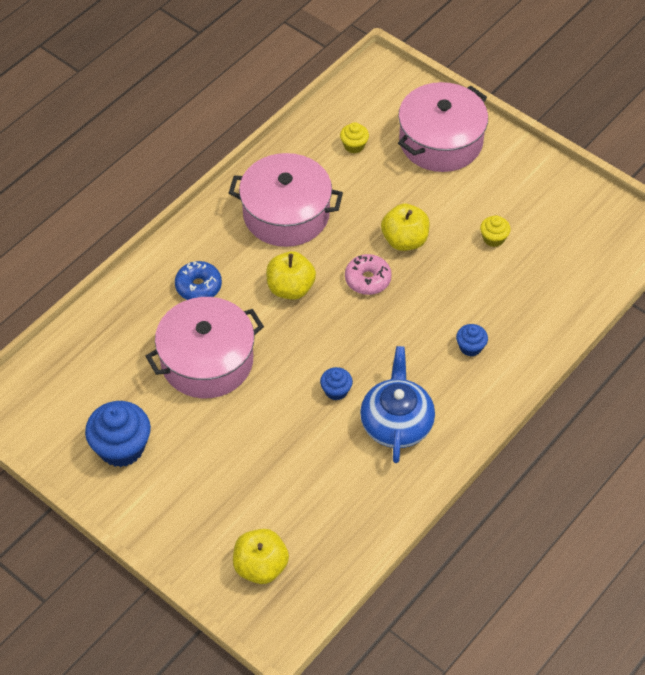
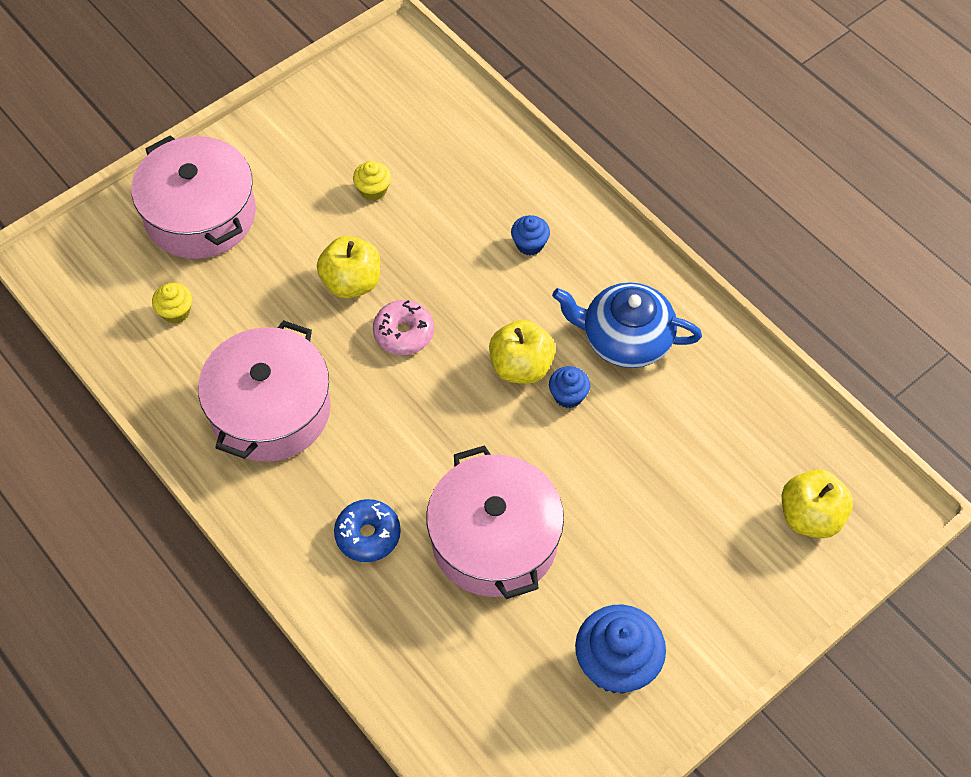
camera: 80 degrees left, 5 degrees up
(290, 288) = (397, 423): yellow apple -> yellow apple (521, 367)

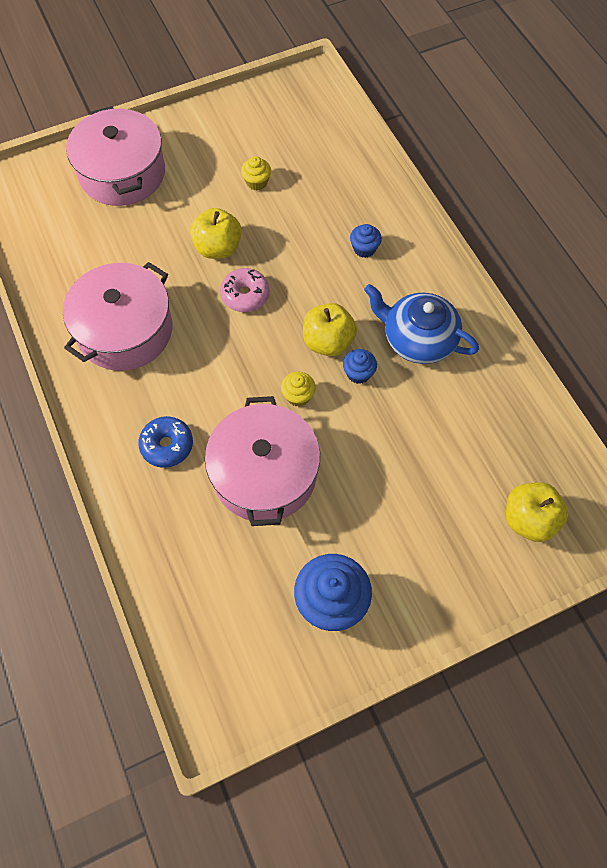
camera: 15 degrees right, 5 degrees up
(176, 312) = (80, 241): yellow cupcake -> yellow cupcake (298, 396)

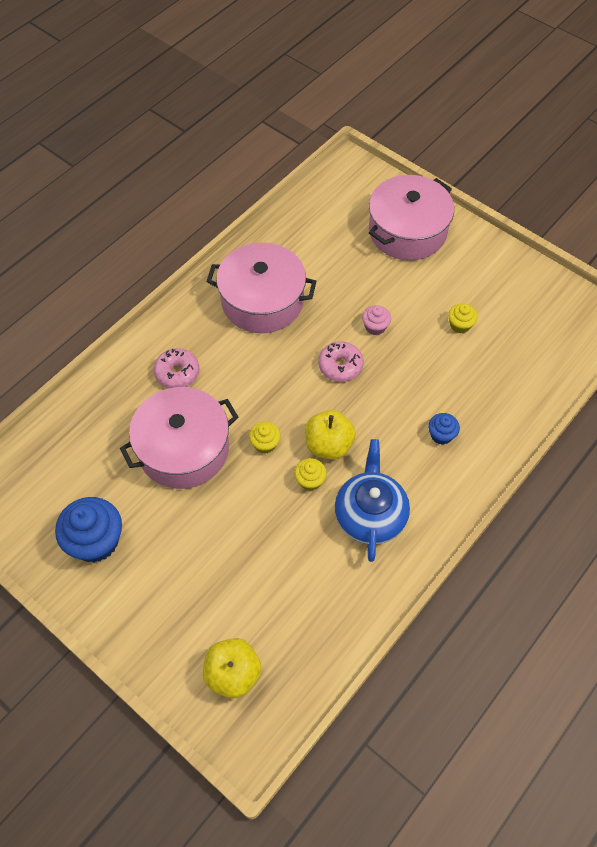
camera: 65 degrees right, 5 degrees down
(167, 445) = (177, 373): blue donut -> pink donut
(218, 248) = (375, 327): yellow apple -> pink cupcake
(358, 373) = (310, 480): blue cupcake -> yellow cupcake

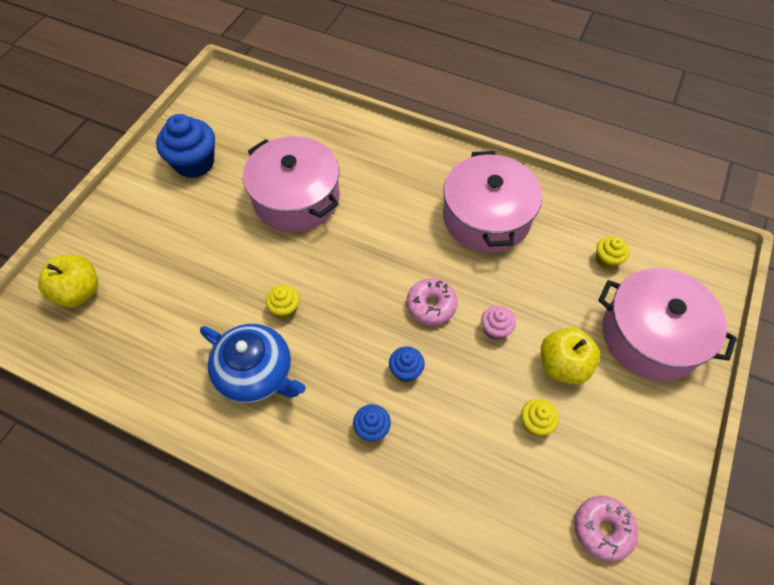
camera: 75 degrees right, 0 degrees up
(177, 373) = (376, 172): pink donut -> pink donut (602, 529)
(265, 444) = (317, 260): yellow cupcake -> yellow cupcake (607, 260)
(328, 445) = (330, 316): yellow apple -> yellow apple (563, 365)
(370, 514) = (256, 373): blue teapot -> blue teapot turned 45 degrees clockwise
(396, 399) = (406, 370): none -> blue cupcake

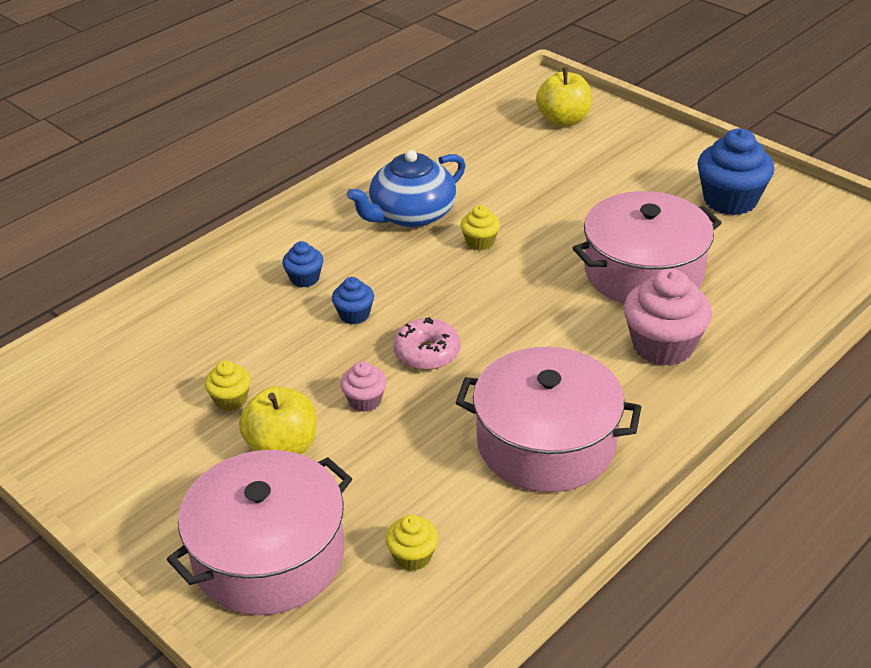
camera: 110 degrees right, 20 degrees down
(373, 176) = (663, 346): none -> pink cupcake
(602, 529) = (90, 415): pink donut -> none

